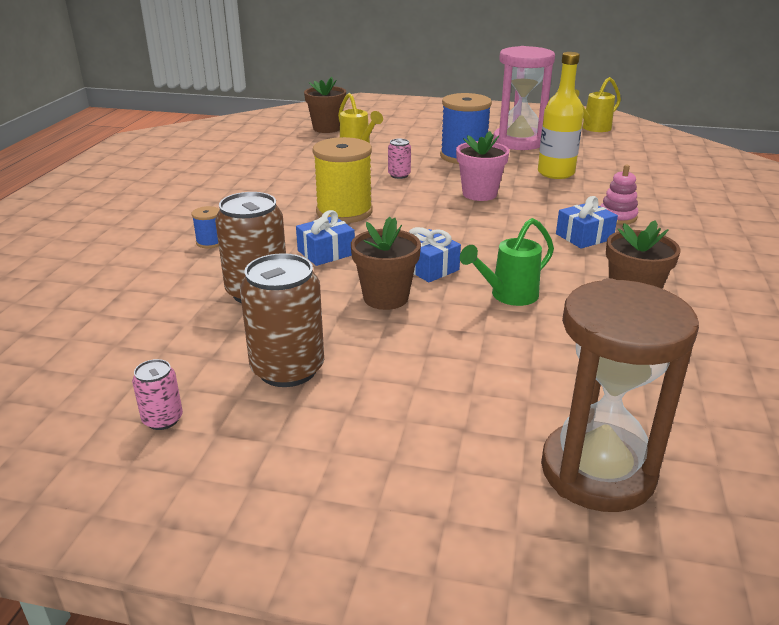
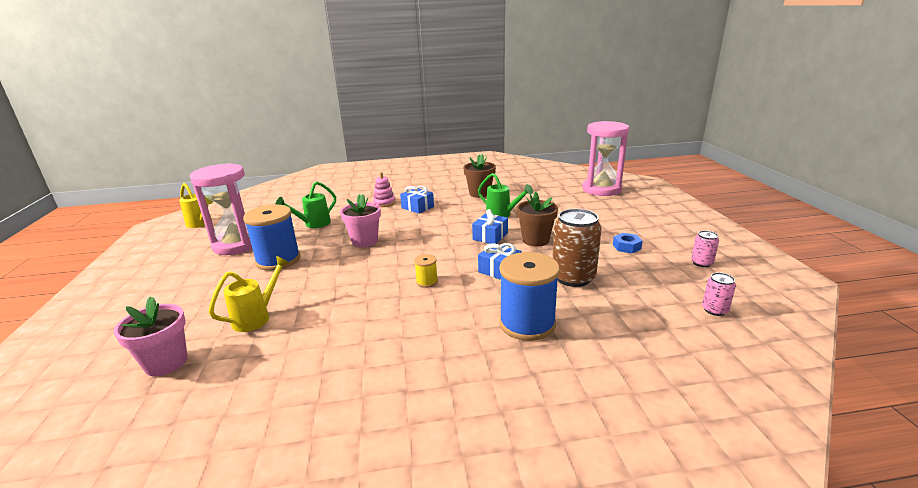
camera: 110 degrees left, 5 degrees down
(210, 242) = (527, 324): blue spool -> blue spool, size x2.21
(287, 369) = (626, 247): brown can -> blue nut
(326, 128) = (166, 363): brown flower pot -> pink flower pot
(344, 212) = (427, 282): yellow spool -> yellow spool, size x0.45
(399, 175) = (334, 278): pink can -> pink can (714, 310)
(556, 173) = (313, 224): yellow bottle -> green watering can
(597, 471) = (601, 189): brown hourglass -> pink hourglass

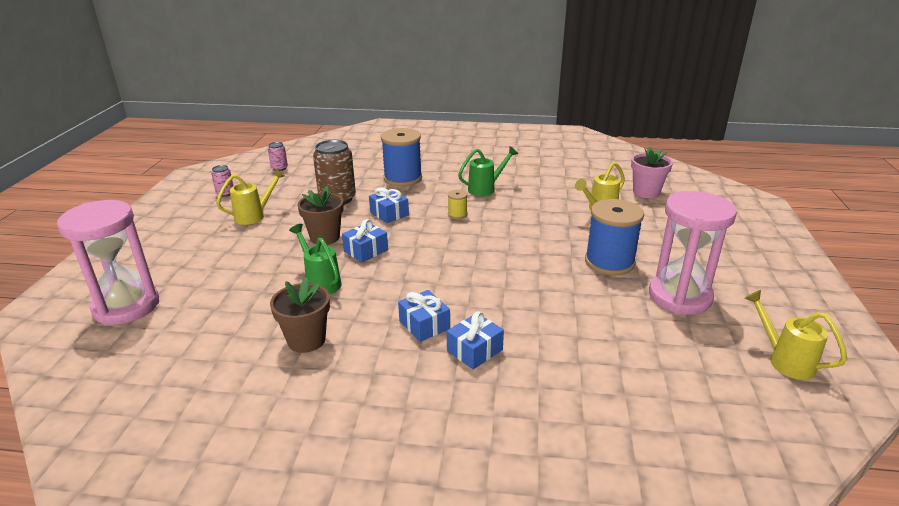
camera: 165 degrees left, 5 degrees up
(313, 224) = (587, 318): green watering can -> green watering can (486, 189)
(364, 241) = (511, 271): pink flower pot -> none
(384, 203) = (474, 350): pink stacking toy -> blue gift
(626, 247) = (254, 215): blue nut -> yellow watering can

